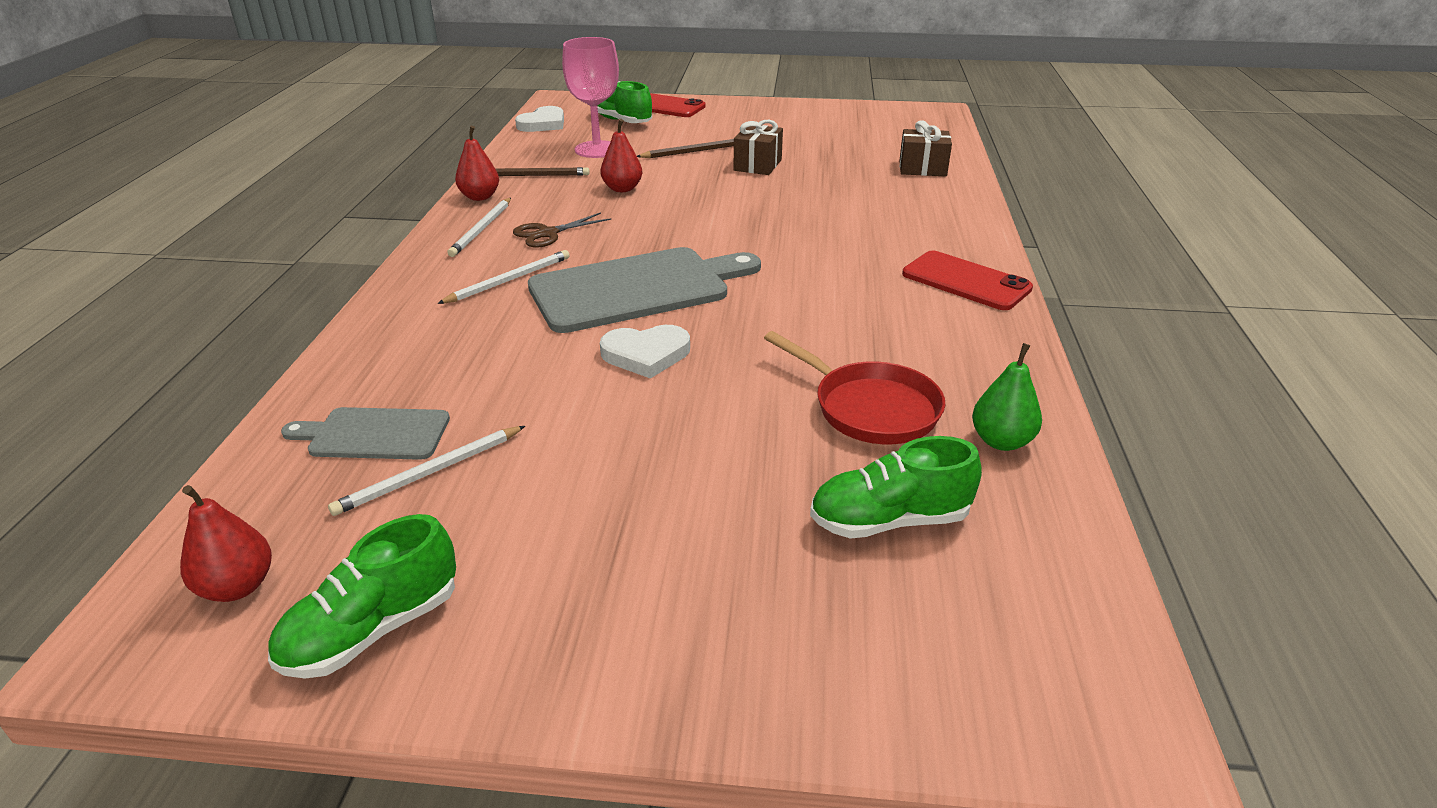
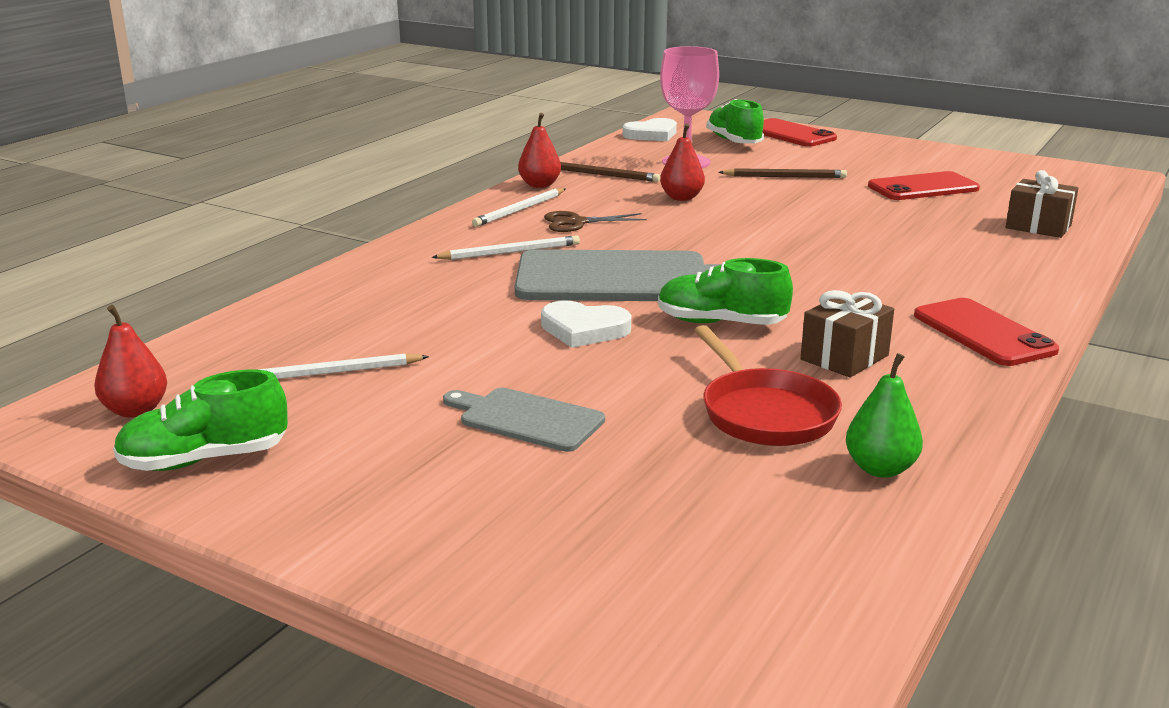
camera: 25 degrees right, 10 degrees down
(374, 434) = (307, 338): grey cutting board -> grey cutting board (526, 419)
(757, 165) = (844, 197): brown gift -> brown gift (844, 357)
(810, 145) = (923, 188): none -> red phone
(889, 521) = (697, 499): green shoe -> green shoe (721, 323)

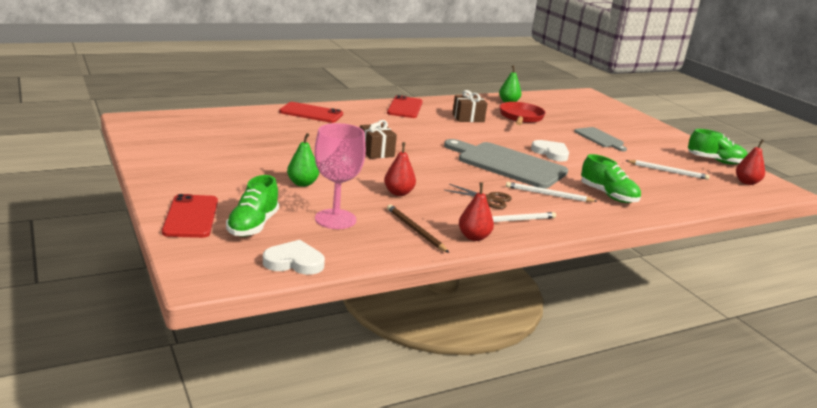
camera: 150 degrees left, 0 degrees up
(721, 323) = (493, 138): green shoe -> green shoe (608, 195)
(785, 177) = (302, 183): brown pencil -> green pear
(923, 188) = (250, 150): red phone -> red phone (311, 113)
(1038, 226) = (267, 119): brown gift -> brown gift (376, 152)

